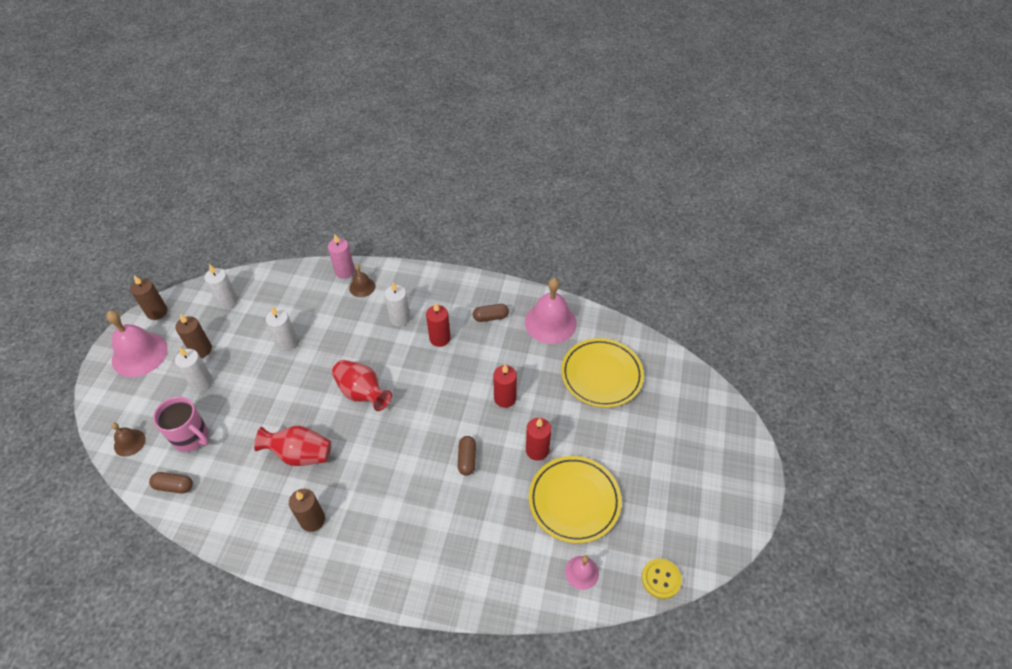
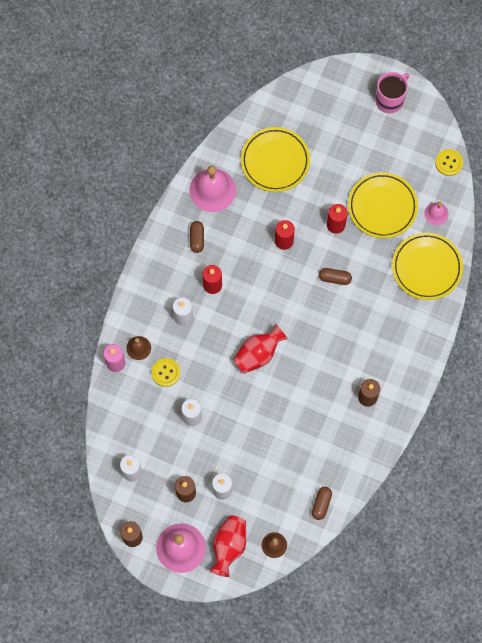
camera: 80 degrees left, 20 degrees up
(191, 437) = (278, 494): pink mug -> pink mug (390, 100)
(300, 454) = (309, 406): red vase -> red vase (229, 546)
(336, 313) = (166, 372): none -> yellow button
(500, 570) = (426, 267): none -> yellow plate

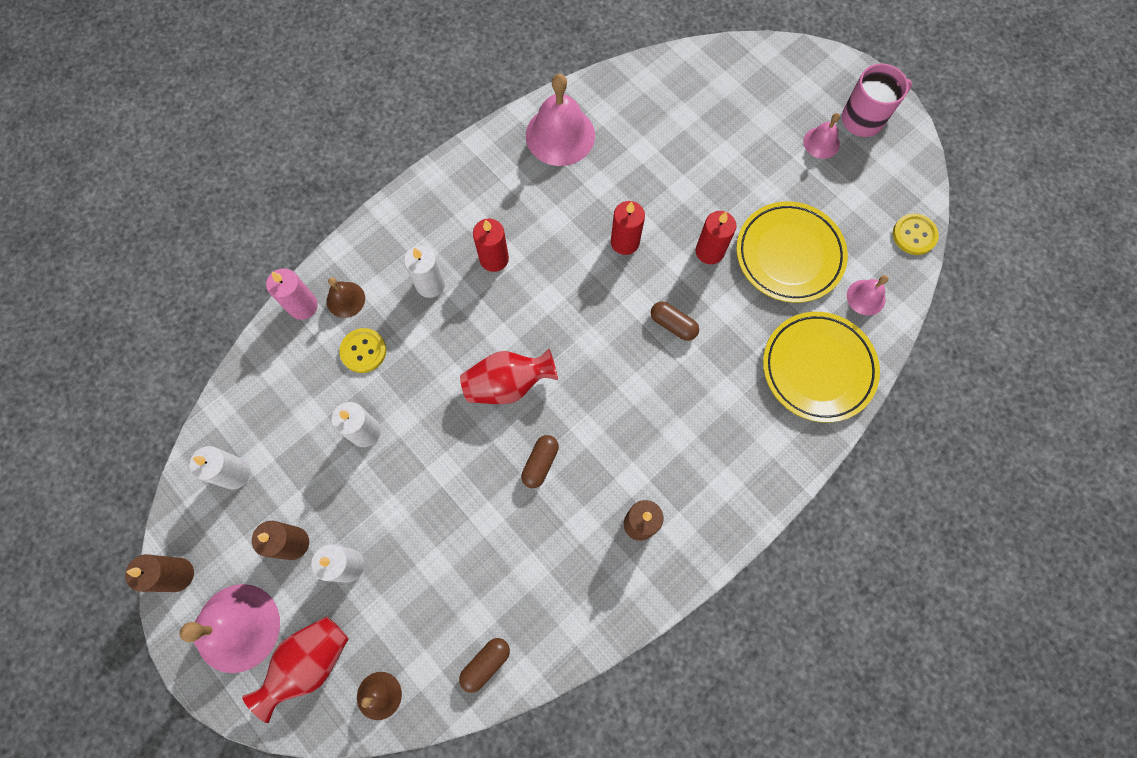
camera: 25 degrees right, 0 degrees up
(197, 239) = (505, 189): brown capsule -> brown capsule (540, 463)
(275, 161) = (664, 133): yellow plate -> none
(371, 126) = (821, 142): none -> pink bell

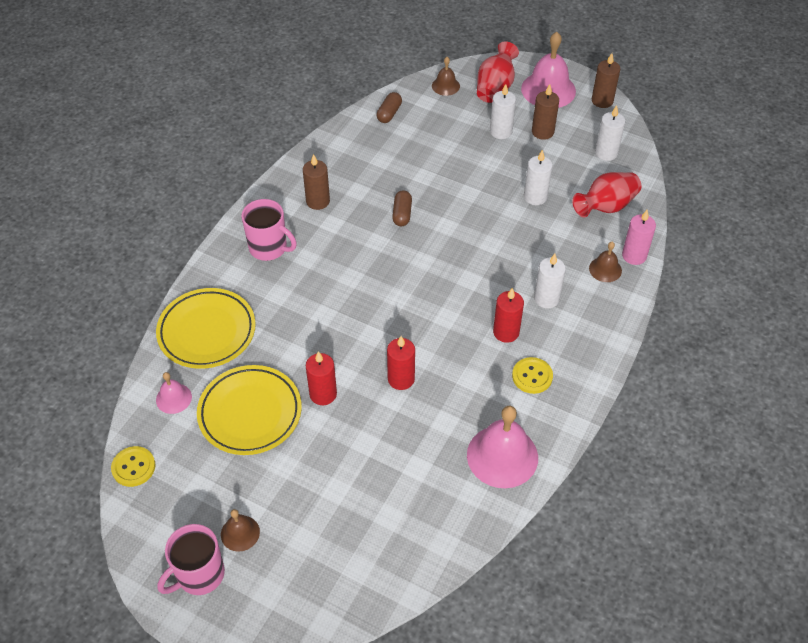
camera: 160 degrees right, 20 degrees down
(363, 351) = (568, 241): yellow button -> yellow button (532, 376)
(508, 384) = (449, 252): red vase -> red vase (606, 207)
(673, 325) = (336, 328): brown capsule -> none
(721, 466) = (269, 248): none -> pink mug
(821, 142) = (240, 533): pink bell -> brown bell

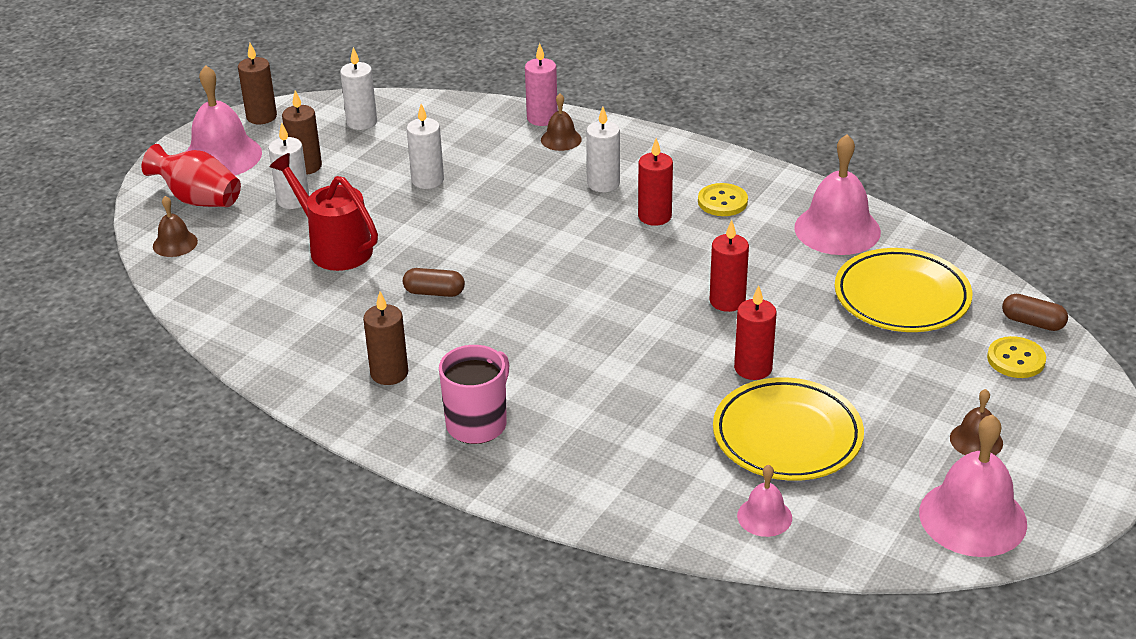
camera: 85 degrees left, 15 degrees down
(133, 467) = (888, 553): yellow button -> yellow button (1016, 359)
(161, 522) = (972, 517): none -> pink bell
(199, 575) = (1044, 476): pink mug -> none
(207, 332) = (639, 486): yellow plate -> yellow plate (901, 297)
(389, 113) = (216, 299): brown capsule -> brown capsule (1032, 322)
(448, 159) = (334, 247): none -> red watering can
(606, 207) = (457, 130): red vase -> none

